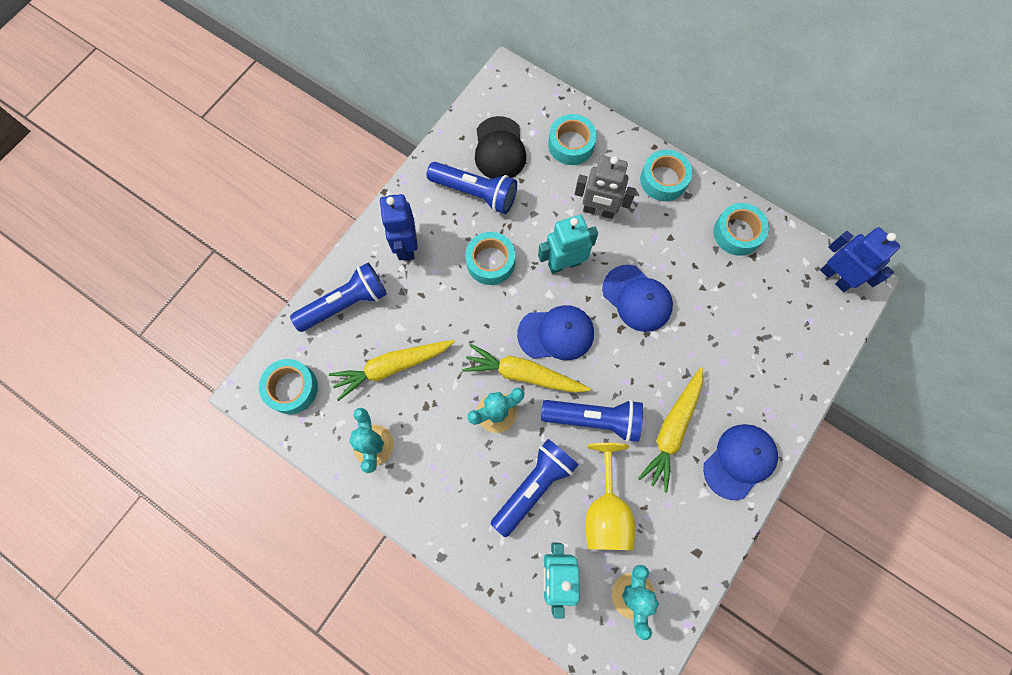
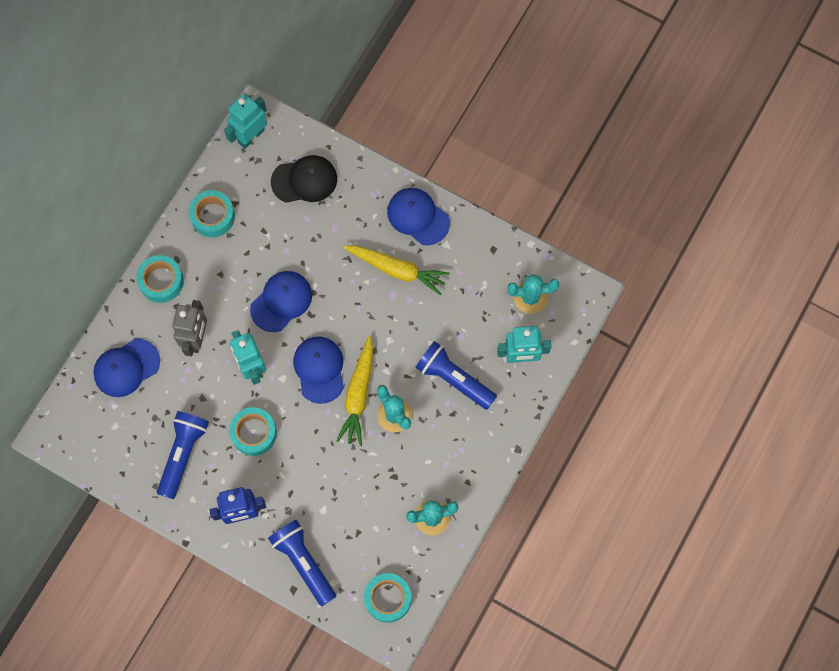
camera: 95 degrees left, 0 degrees up
(392, 367) = (361, 511): yellow carrot -> none
(499, 149) = (134, 435): black cap -> black cap (304, 180)
(571, 144) = (126, 368): turquoise tape -> blue cap
(594, 419) = (393, 333): blue flashlight -> none
(606, 511) = (468, 320): yellow goblet -> none
(835, 277) = (250, 136): blue robot -> turquoise robot

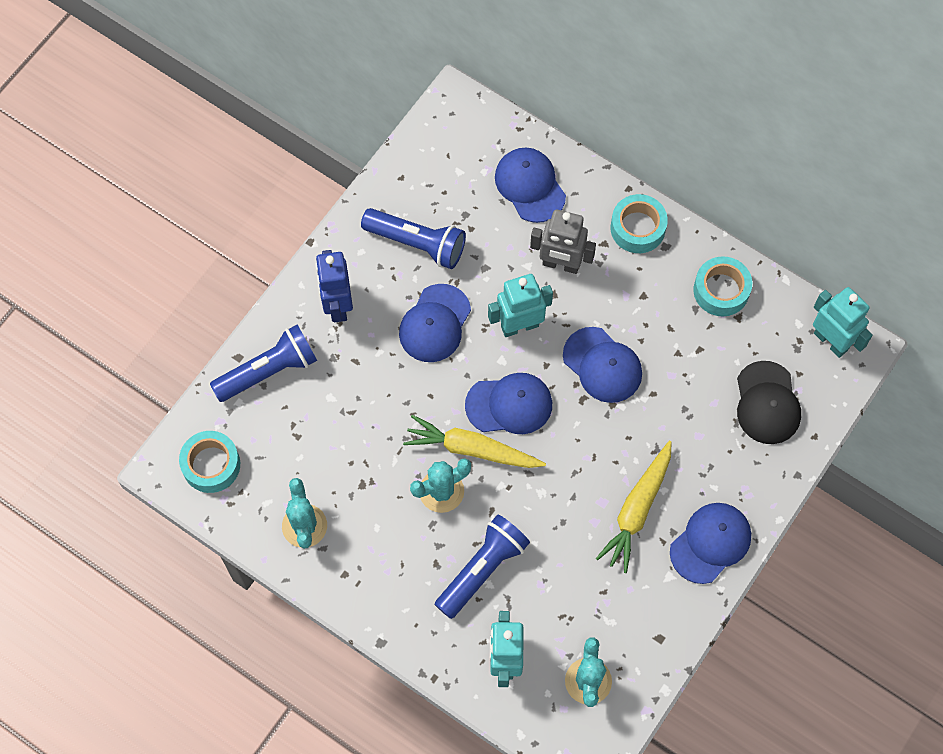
camera: 95 degrees right, 5 degrees down
(254, 433) = (435, 323): turquoise tape -> blue cap

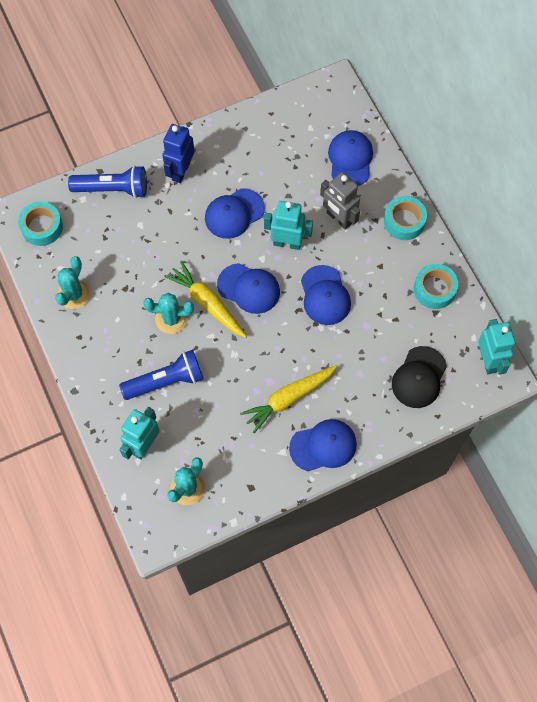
camera: 30 degrees right, 0 degrees up
(417, 243) = (255, 158): blue flashlight -> none

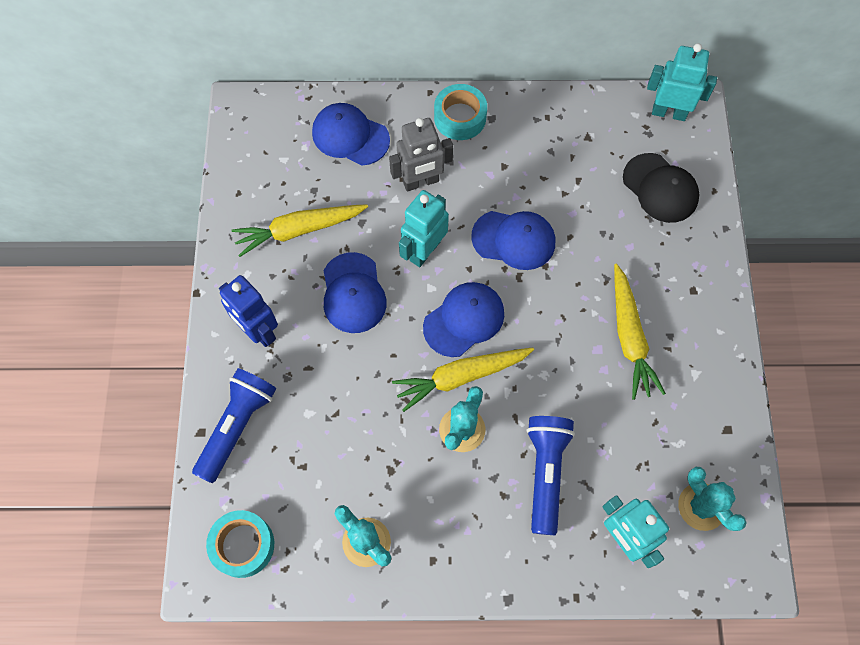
camera: 65 degrees left, 0 degrees up
(263, 161) = (299, 230): none -> yellow carrot
(323, 446) = (705, 325): blue cap -> none
(434, 289) = (559, 125): turquoise tape -> none

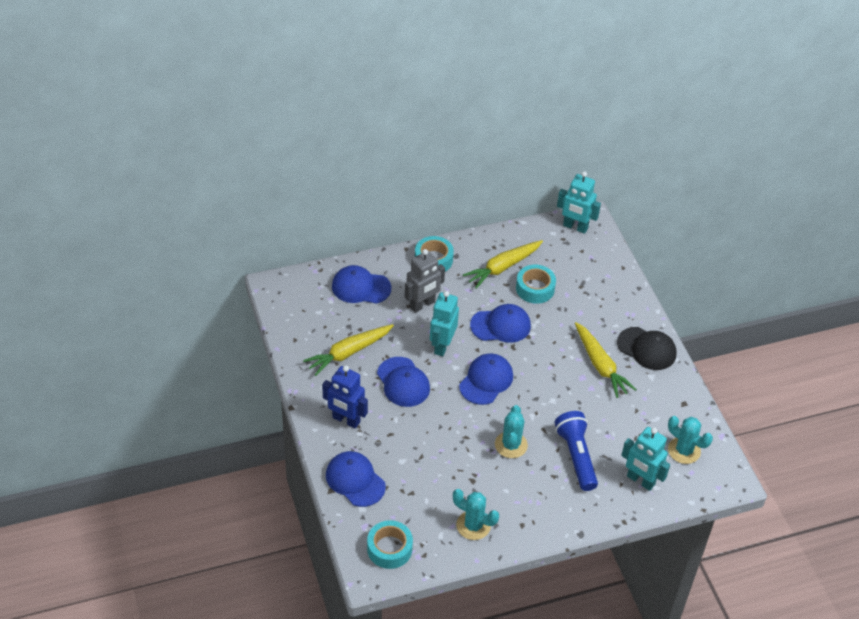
camera: 20 degrees left, 20 degrees down
(237, 426) = (355, 480): blue flashlight -> blue cap
(461, 377) = (497, 414): yellow carrot -> yellow carrot (502, 267)
(580, 194) = (535, 288): none -> turquoise tape
(660, 188) = (587, 273): black cap -> black cap (646, 349)
(669, 112) = (575, 227): turquoise robot -> turquoise robot turned 150 degrees counterclockwise

